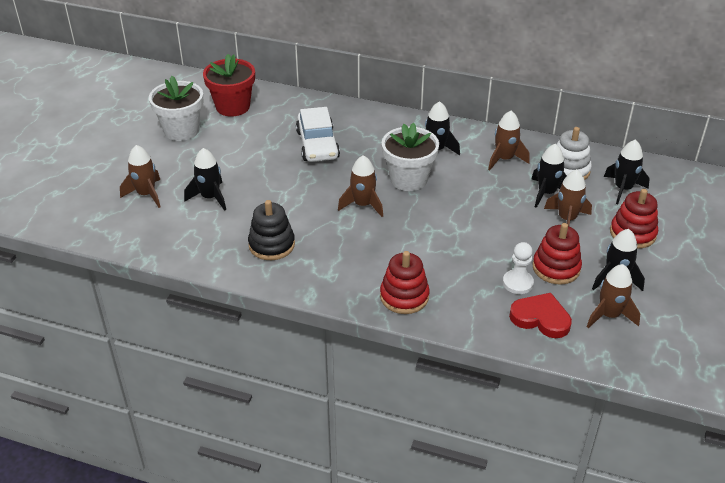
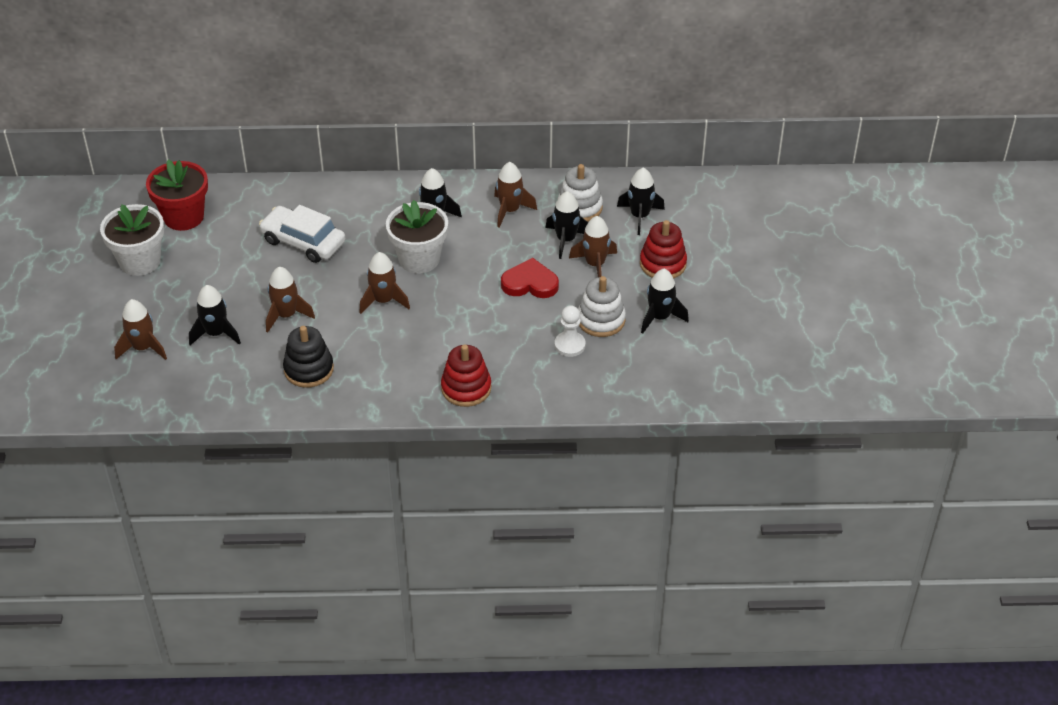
camera: 20 degrees left, 5 degrees up
(317, 145) = (303, 242): white car -> white car turned 150 degrees clockwise
(540, 318) = (603, 375): red heart -> red heart (530, 283)
(556, 268) = (601, 320): red stacking toy -> white stacking toy
(609, 315) = (664, 355): brown rocket -> brown rocket (286, 315)

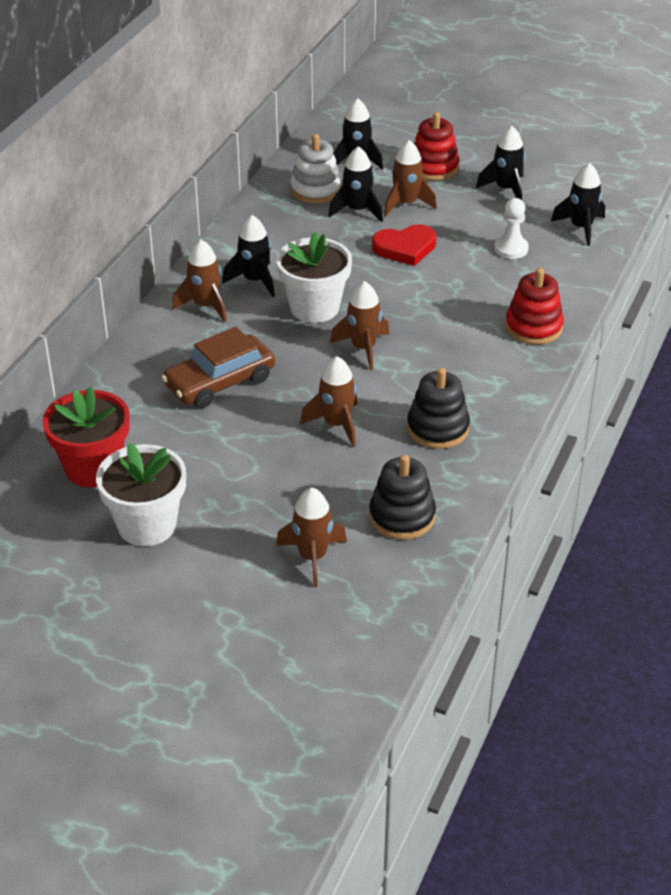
camera: 65 degrees left, 5 degrees down
(203, 379) = (402, 516): none -> black stacking toy
(216, 333) = (329, 488): black rocket -> black rocket (581, 227)
(303, 242) = (220, 382): white car -> brown car
(510, 210) = (285, 231): brown rocket -> brown rocket (205, 306)
(530, 283) = (405, 248): red heart -> red heart turned 135 degrees counterclockwise
(601, 320) = (487, 222): white stacking toy -> none

